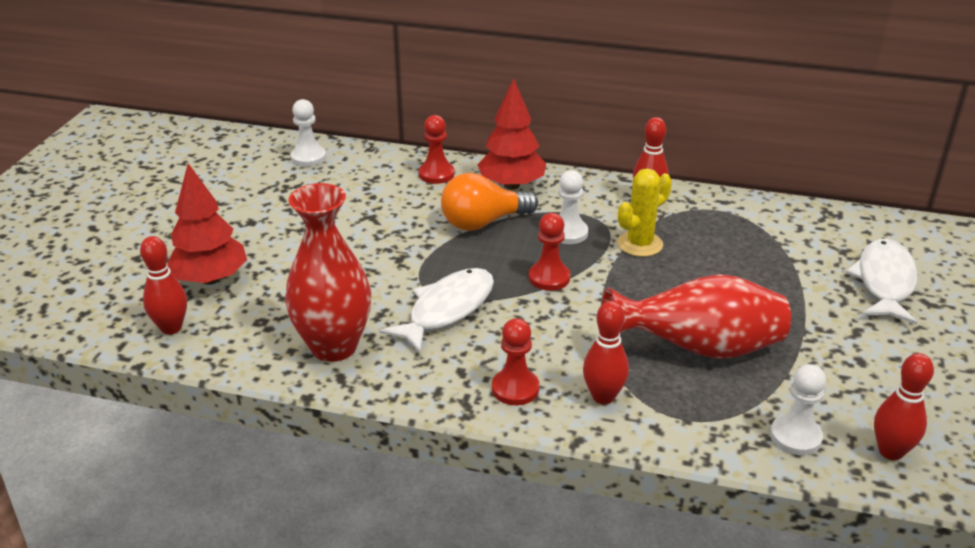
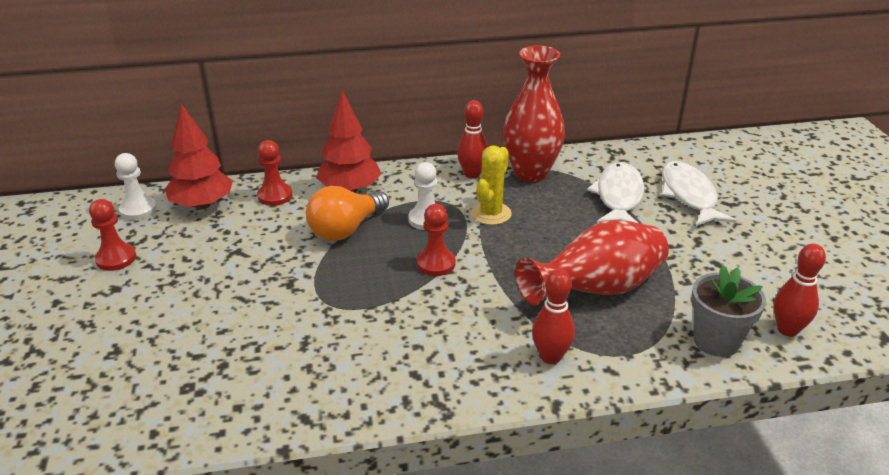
camera: 25 degrees left, 0 degrees up
(171, 328) = (91, 425): red bowling pin -> none
(210, 279) = (106, 359): red tree -> red tree (202, 205)
(334, 346) = (279, 389): red vase -> red vase (530, 173)
(447, 310) = (365, 319): white fish -> white fish (618, 197)
(515, 389) = (473, 374): red pawn -> red pawn (116, 259)
(795, 437) = (716, 341): white pawn -> grey flower pot

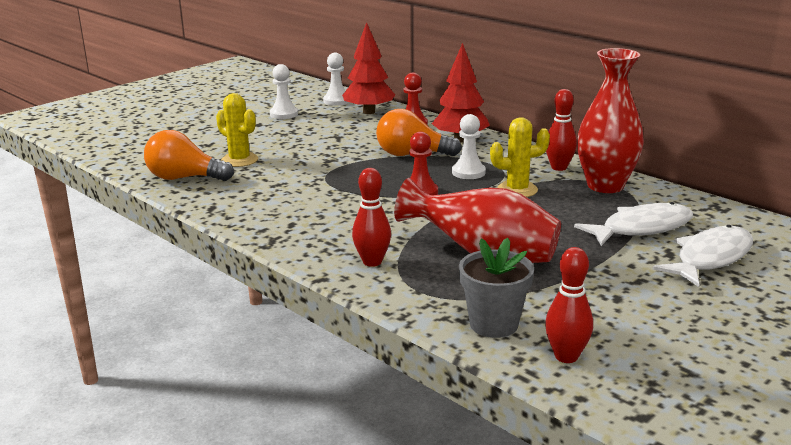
camera: 55 degrees right, 10 degrees down
(116, 259) = (284, 114): red pawn -> white pawn
(192, 409) = (184, 178): none -> orange light bulb
(201, 344) = (239, 160): none -> yellow cactus

